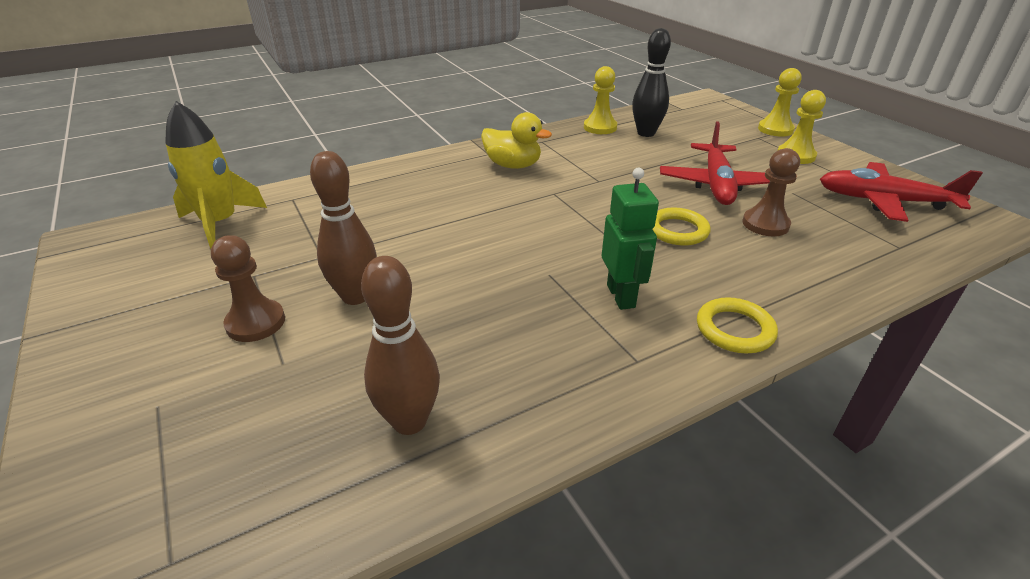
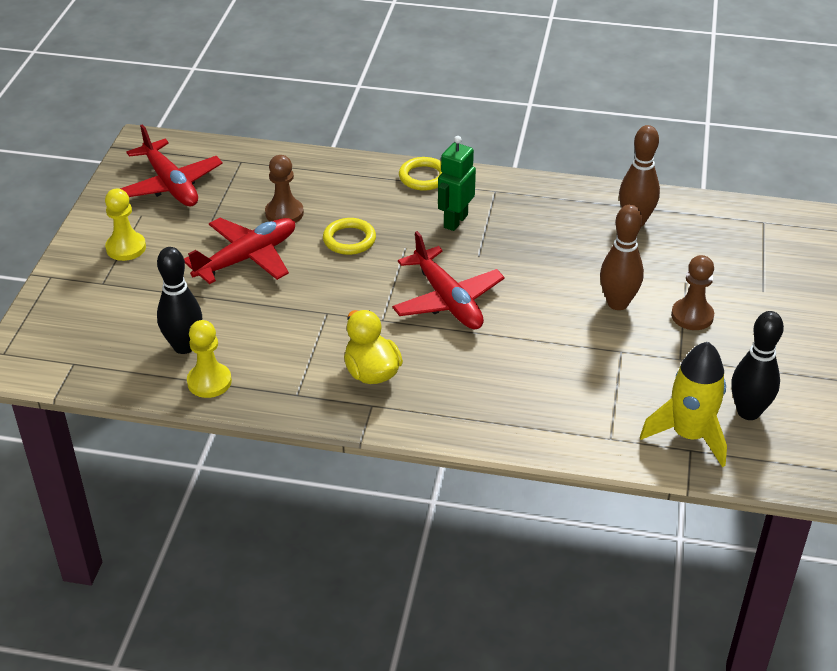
camera: 140 degrees left, 5 degrees up
(161, 260) = (748, 412): none -> black bowling pin
(524, 225) = (447, 300): none -> red plane
(775, 129) = (66, 282): yellow pawn -> none

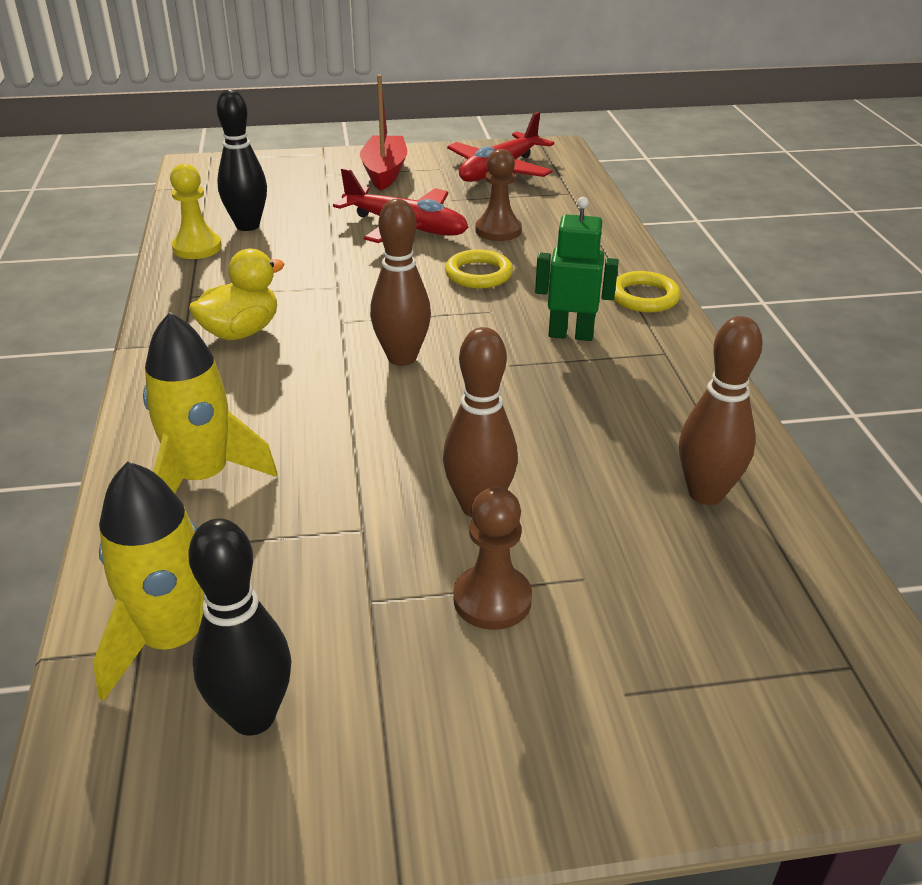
camera: 70 degrees right, 5 degrees down
(126, 248) = (384, 172): yellow pawn -> red boat
(447, 300) = (402, 358): red plane -> brown bowling pin
(548, 410) = (203, 478): none -> yellow rocket

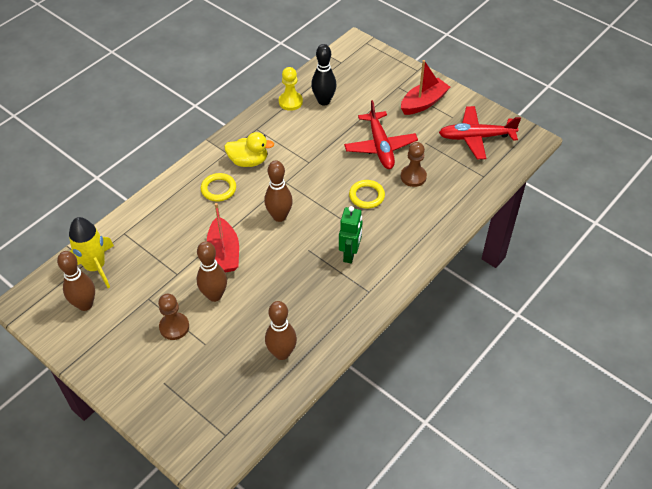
camera: 50 degrees right, 15 degrees up
(203, 478) = (163, 218): yellow rocket -> none
(253, 716) = (85, 304): black bowling pin -> brown bowling pin
(395, 448) = (224, 253): none -> red boat
(570, 334) = (350, 254): green robot -> green robot turned 45 degrees clockwise
(644, 297) = (408, 259): yellow ring -> yellow ring (218, 189)

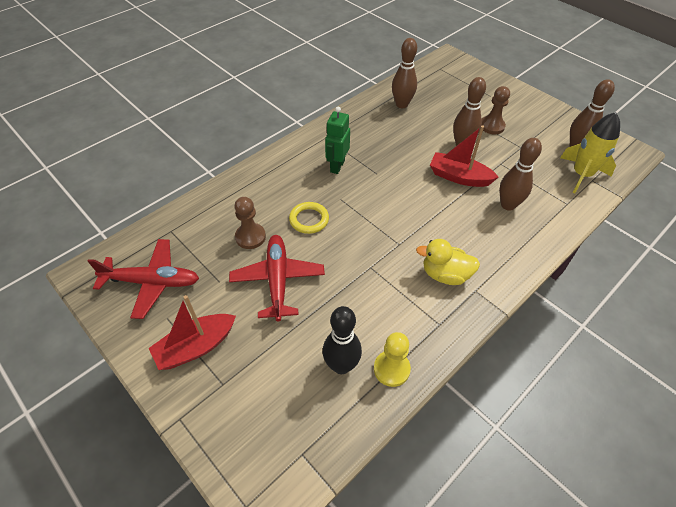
camera: 175 degrees left, 0 degrees up
(218, 189) = (476, 242): yellow ring -> none
(224, 253) = (459, 177): red boat -> red boat turned 60 degrees counterclockwise
(279, 216) = (405, 206): brown bowling pin -> brown bowling pin (508, 205)

